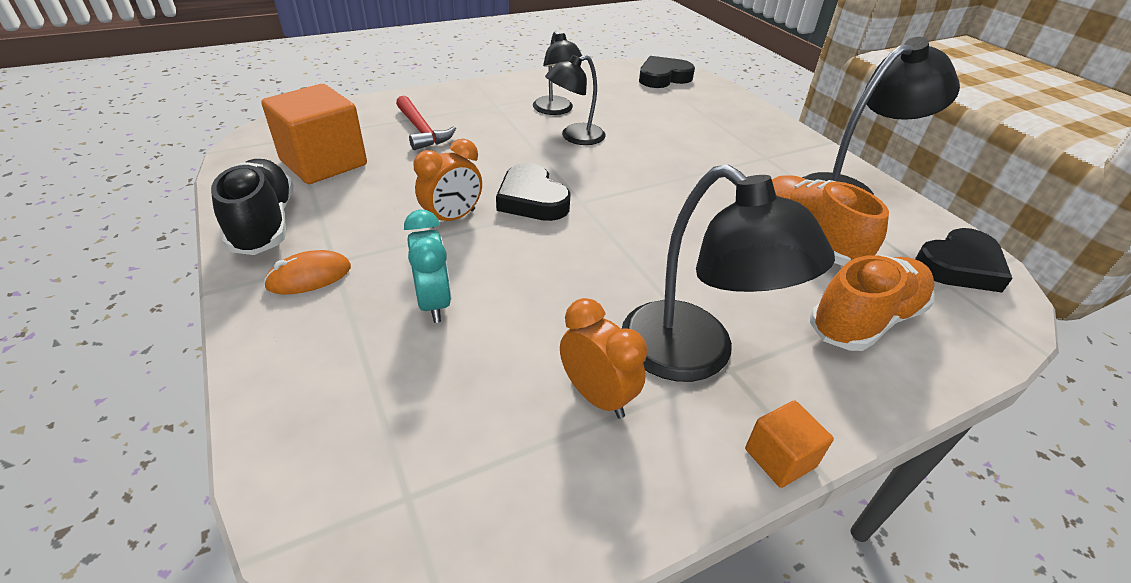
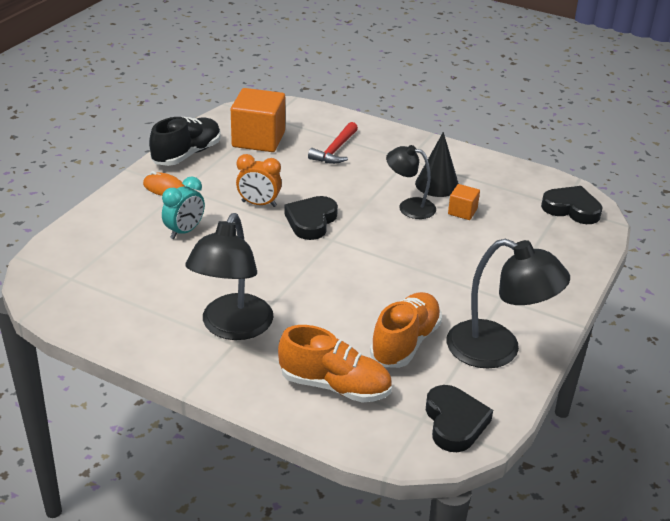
camera: 55 degrees right, 5 degrees down
(556, 110) = (437, 184): black lamp -> black cone
(597, 396) = (171, 306): orange clock -> none
(780, 458) = (185, 376): orange cube -> orange cube (462, 212)
(959, 266) = (454, 422): black heart -> black heart turned 120 degrees counterclockwise

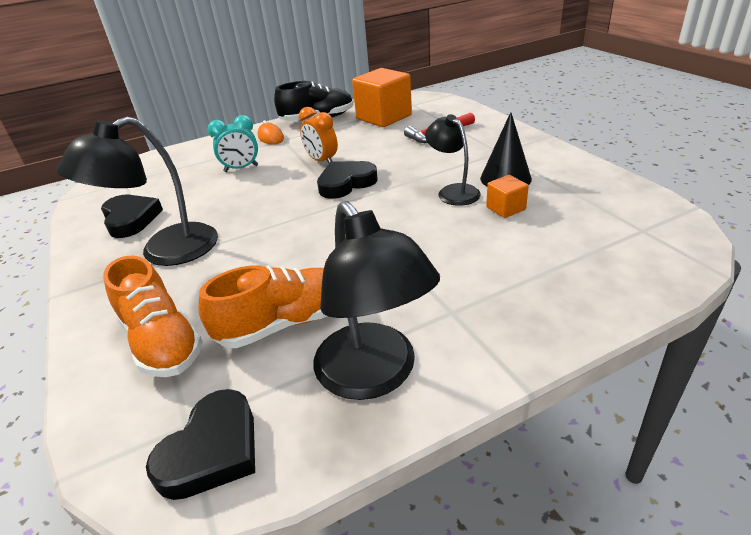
camera: 40 degrees right, 0 degrees up
(571, 209) = (653, 237): black heart -> black heart (131, 219)

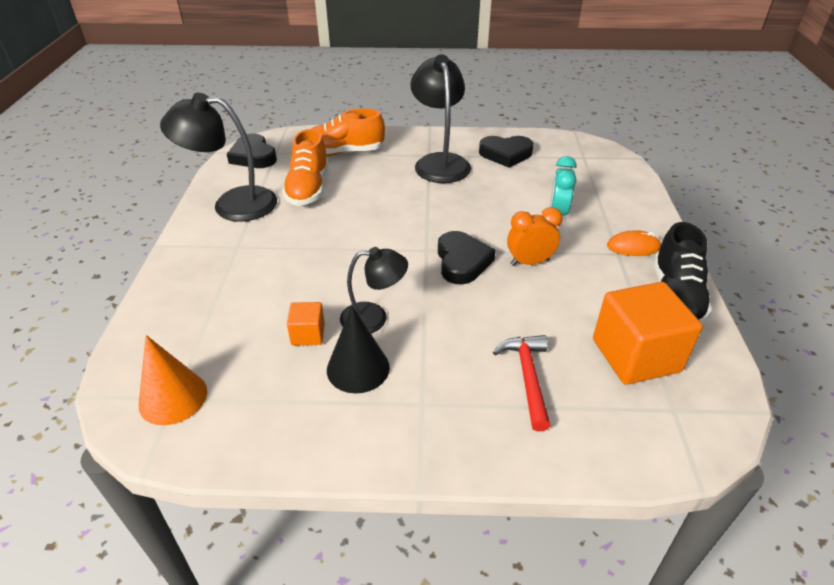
camera: 115 degrees right, 5 degrees up
(644, 230) = (173, 397): none -> orange cone

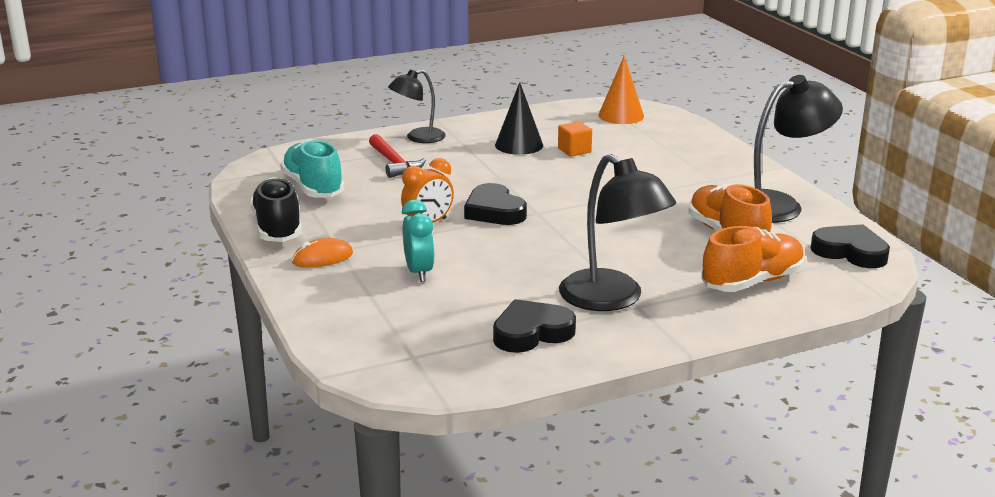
camera: 155 degrees right, 15 degrees down
(374, 318) = (535, 166): black lamp -> black lamp (418, 138)
(635, 355) = (313, 187): orange cube -> turquoise shoe

